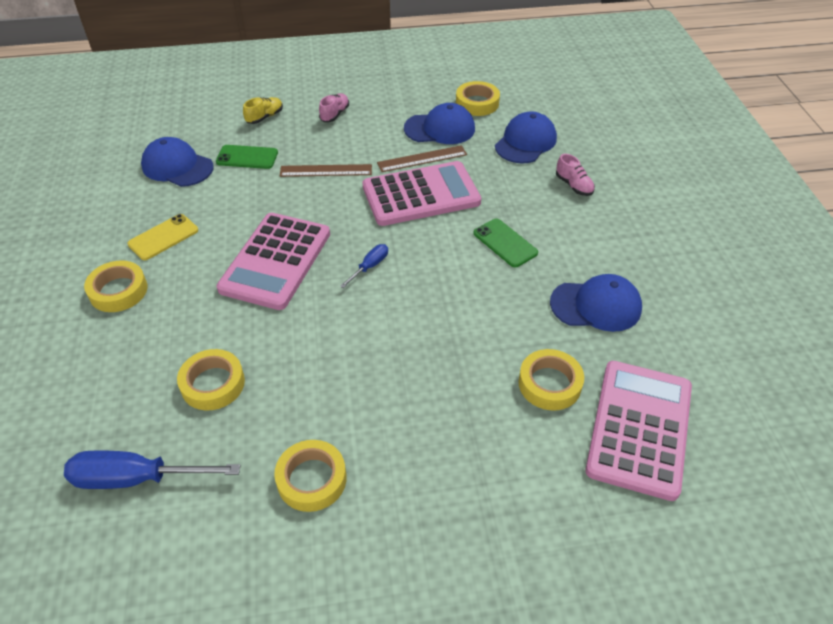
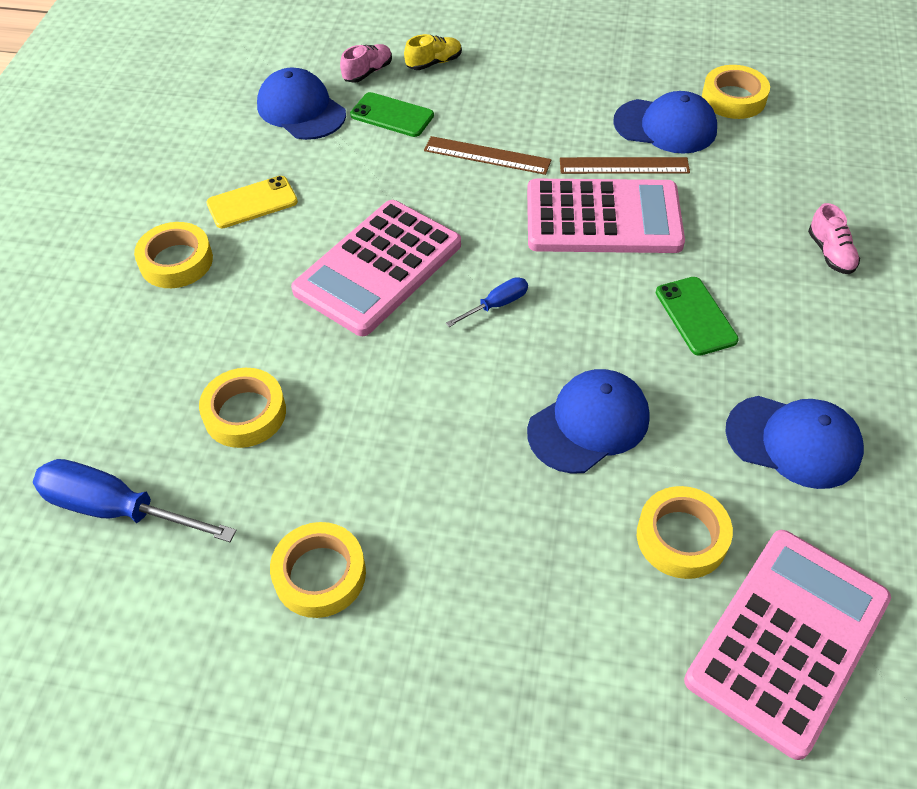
camera: 20 degrees right, 5 degrees up
(335, 114) = (527, 77): pink shoe -> pink shoe (368, 72)
(525, 142) = (783, 171): blue cap -> blue cap (589, 424)

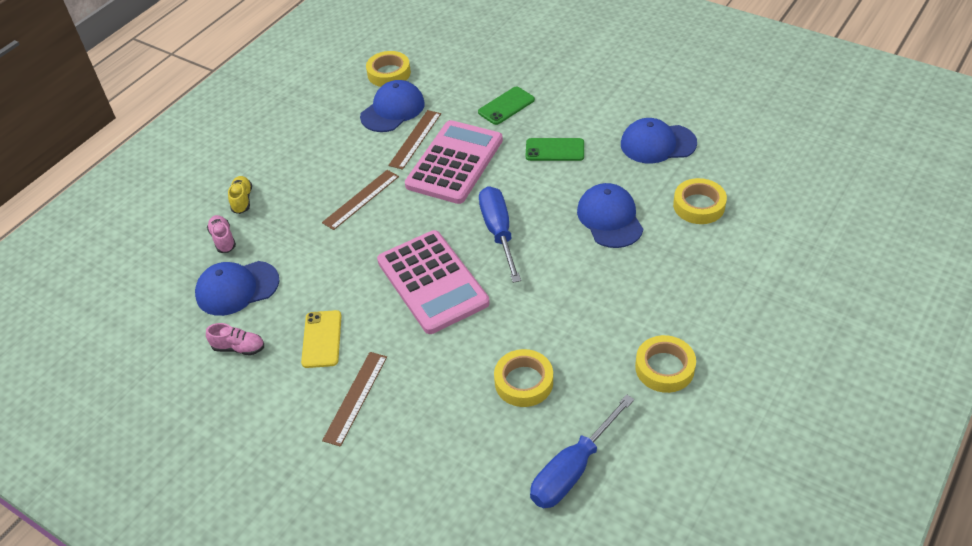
camera: 65 degrees left, 5 degrees down
(176, 261) = (355, 397): yellow tape -> brown ruler
(392, 115) = (283, 238): green phone -> green phone (506, 106)
(496, 305) = (498, 232): blue screwdriver -> blue screwdriver, size x1.94
(787, 639) = (770, 188): pink calculator -> none
(793, 441) = (657, 144): blue cap -> blue cap turned 135 degrees counterclockwise
(830, 253) = (538, 83): pink shoe -> pink shoe (239, 348)

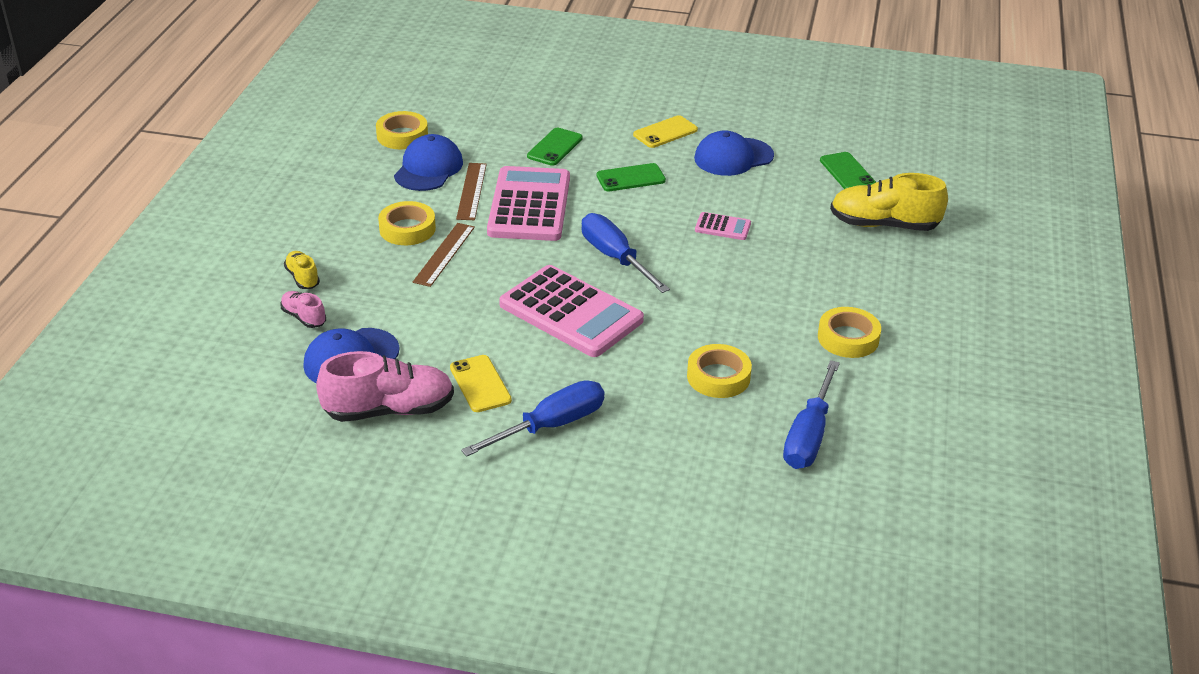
camera: 25 degrees left, 10 degrees down
(239, 348) = (389, 410): pink shoe -> pink shoe, size x1.98
(355, 397) = (550, 426): brown ruler -> blue screwdriver
(609, 106) = (665, 132): none -> yellow phone
(610, 218) = (722, 227): blue cap -> pink calculator
(699, 205) = (804, 202): yellow tape -> yellow tape (407, 229)
(757, 179) = (847, 172): none -> green phone
(763, 246) = (883, 225): none -> yellow shoe

